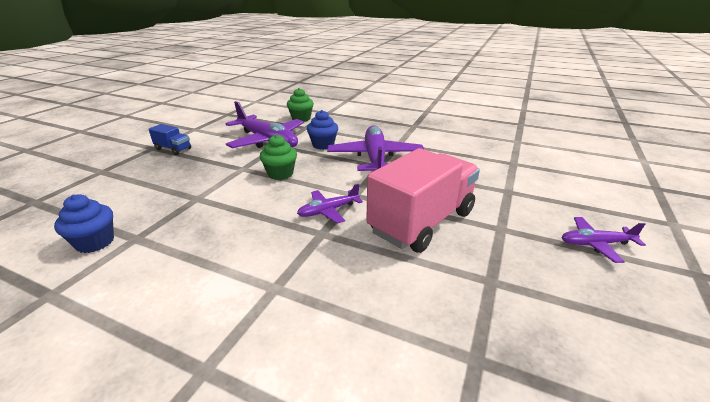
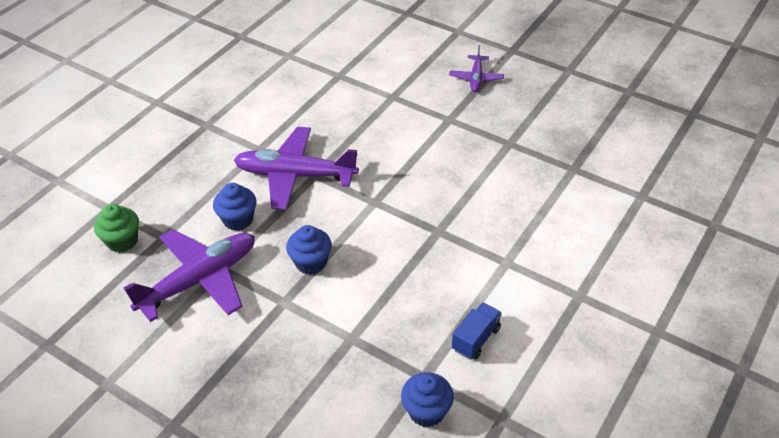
camera: 80 degrees left, 15 degrees up
(173, 149) = (189, 395): blue truck -> blue truck (476, 339)
(280, 174) = (311, 263): green cupcake -> blue cupcake
(328, 211) = (402, 224): purple plane -> none
(422, 222) = (432, 163): pink truck -> none

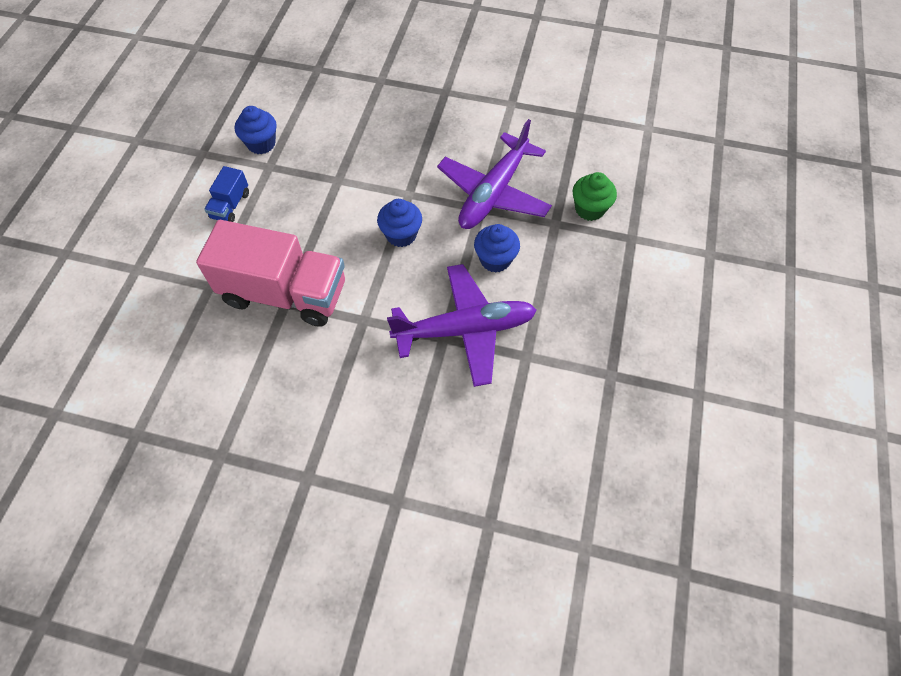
camera: 160 degrees right, 15 degrees up
(437, 238) = (285, 293): none -> pink truck
(476, 78) = (283, 581): purple plane -> none

